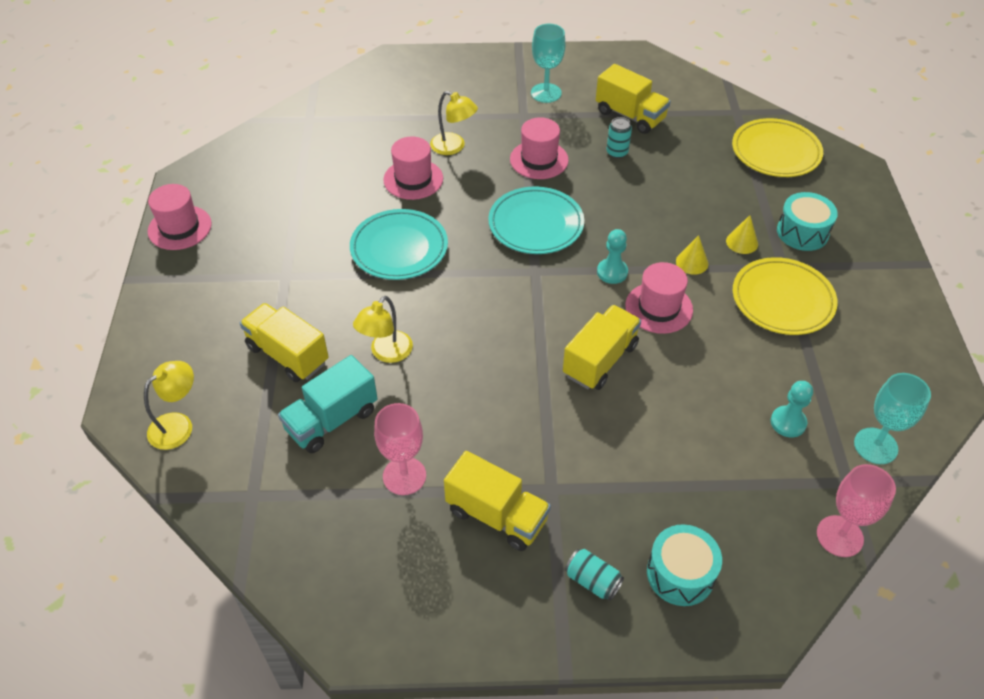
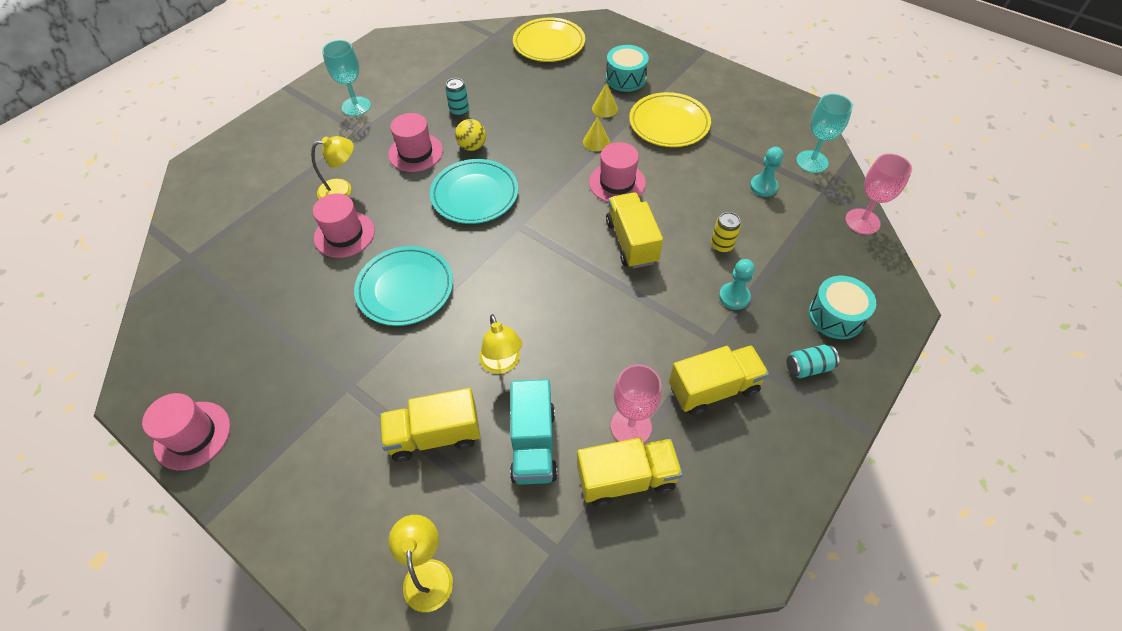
camera: 50 degrees left, 5 degrees up
(586, 187) = (472, 146): none -> yellow ball
(612, 272) = (562, 185): turquoise pawn -> turquoise pawn (734, 297)
(630, 116) = (434, 82): yellow truck -> yellow truck (626, 478)
(670, 430) = (721, 245): none -> yellow can

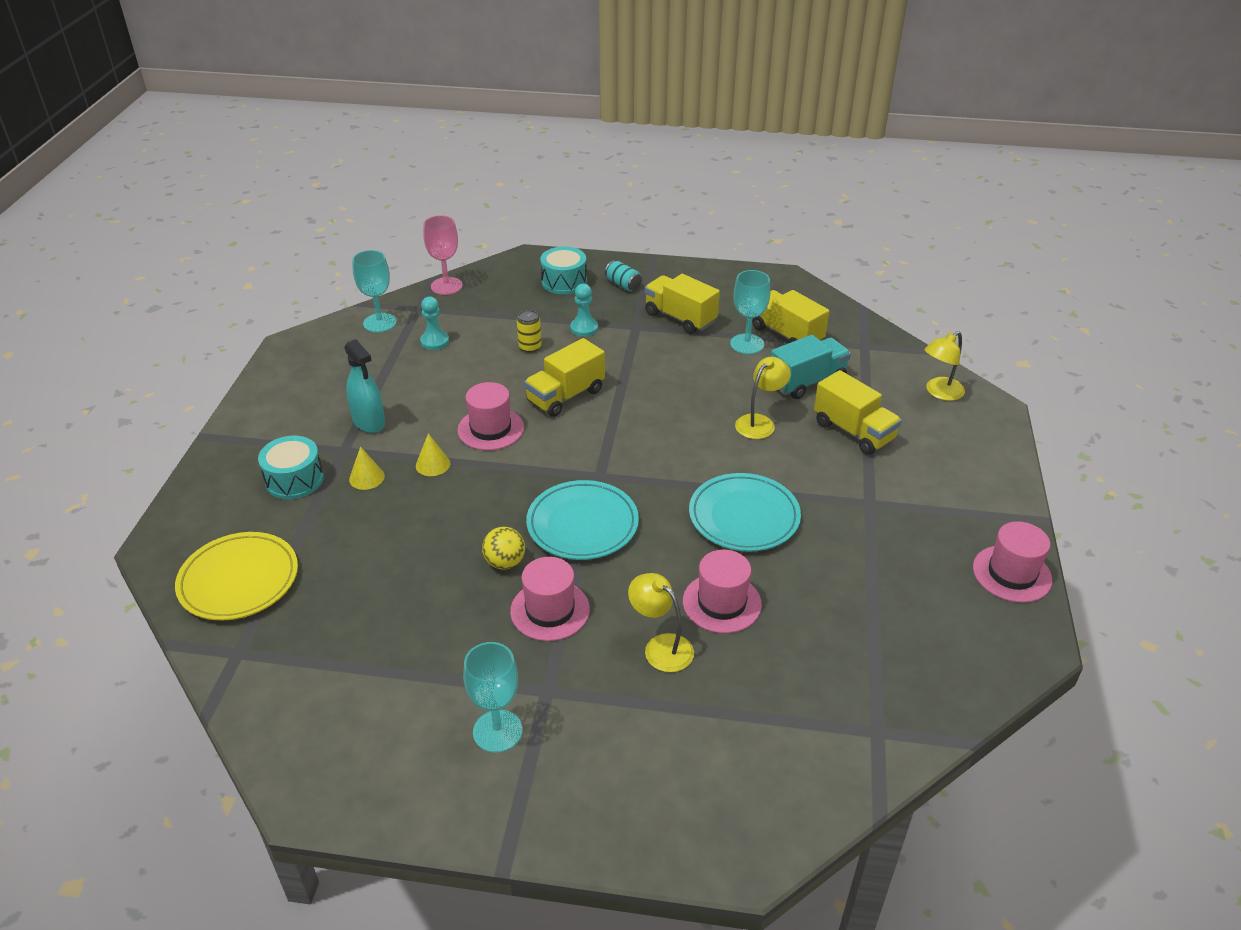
camera: 120 degrees left, 15 degrees down
(459, 110) = (442, 607): turquoise can -> none
(631, 426) = (747, 344): pink goblet -> turquoise goblet
(669, 123) = (369, 422): yellow plate -> turquoise spray bottle

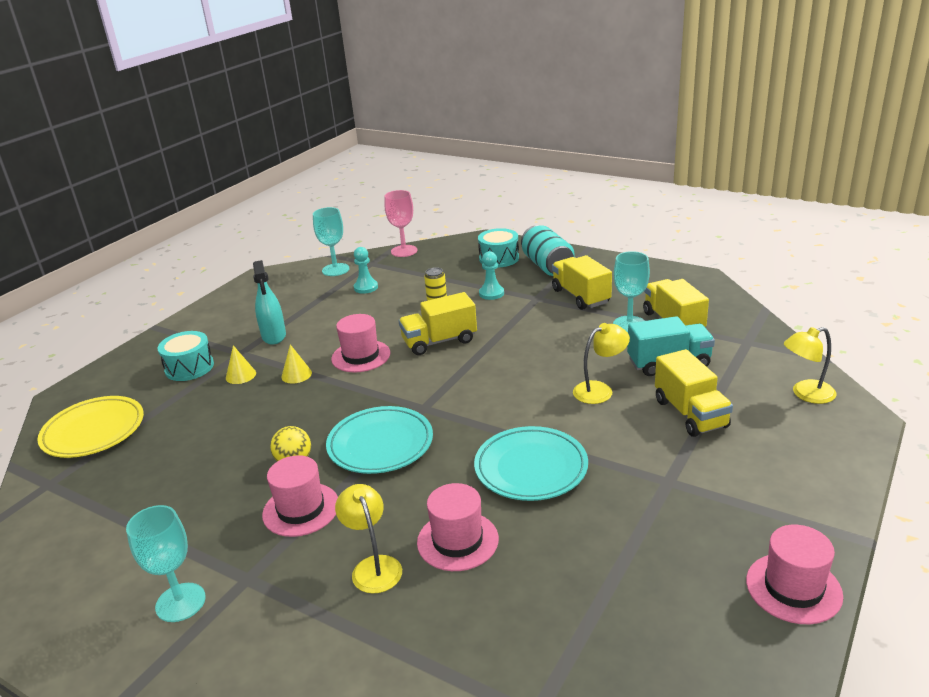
camera: 25 degrees right, 10 degrees down
(623, 285) = (547, 266): turquoise can -> turquoise can, size x1.87

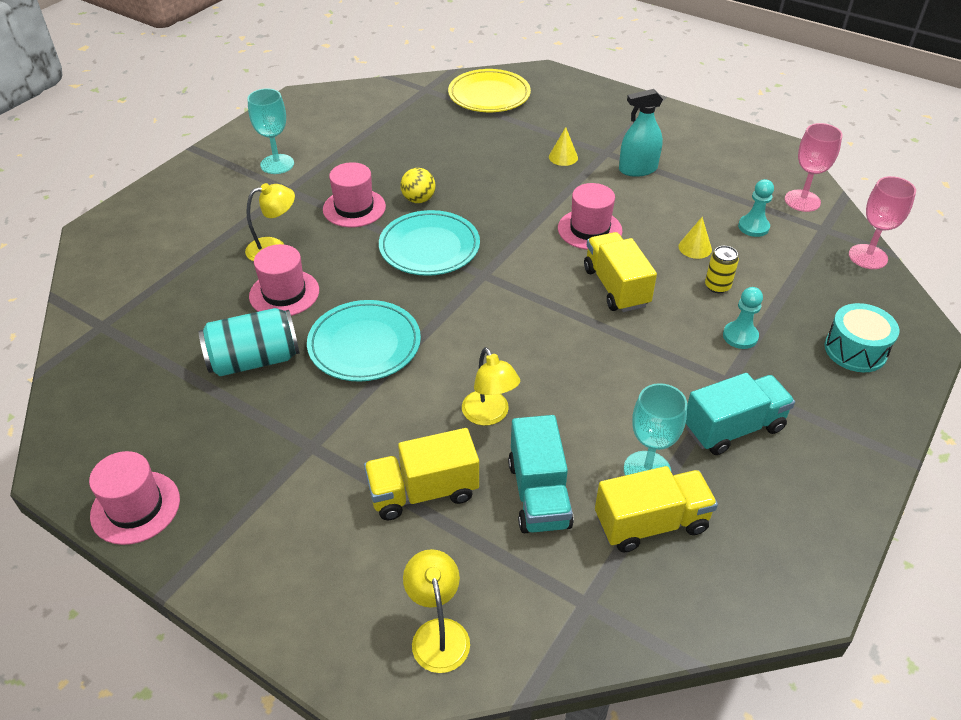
camera: 90 degrees right, 15 degrees up
(189, 367) = (581, 127): turquoise drum -> none
(296, 374) = (559, 190): yellow cone -> yellow cone (695, 248)
(335, 270) = (802, 201): turquoise goblet -> pink goblet
(547, 266) = (834, 402): turquoise can -> turquoise can (254, 360)
(580, 296) = (733, 428): yellow truck -> turquoise truck

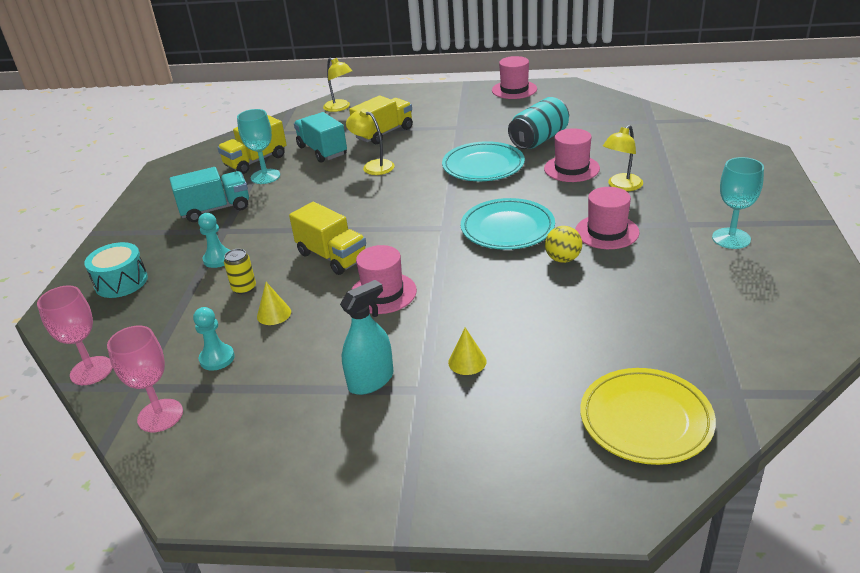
camera: 155 degrees right, 10 degrees down
(733, 428) = (215, 209): turquoise truck -> turquoise truck turned 150 degrees counterclockwise

